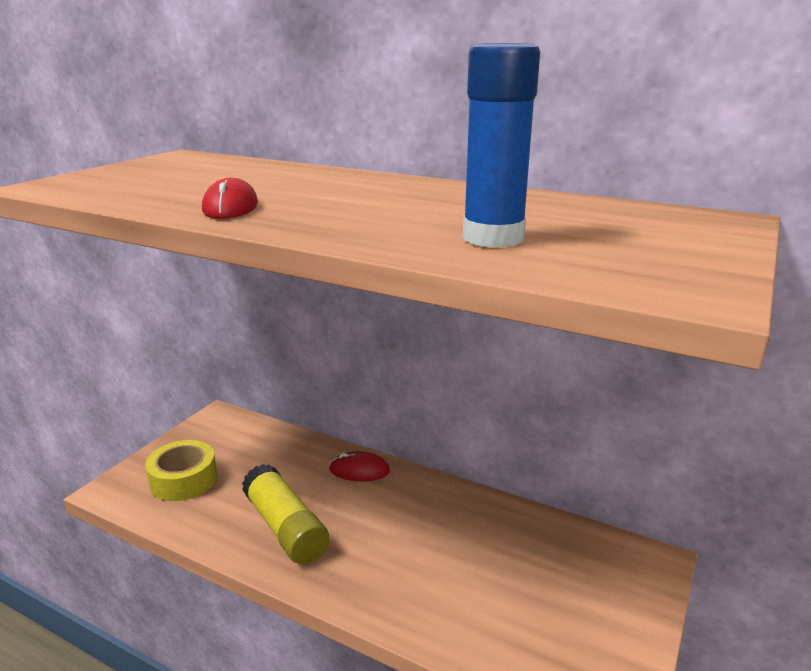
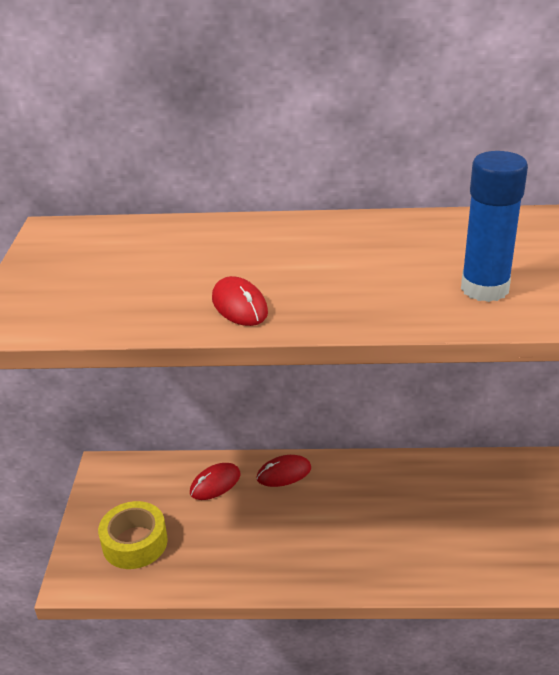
camera: 25 degrees left, 10 degrees up
(285, 528) = (266, 549): yellow glue stick -> none
(292, 458) = (215, 483): none -> red mouse

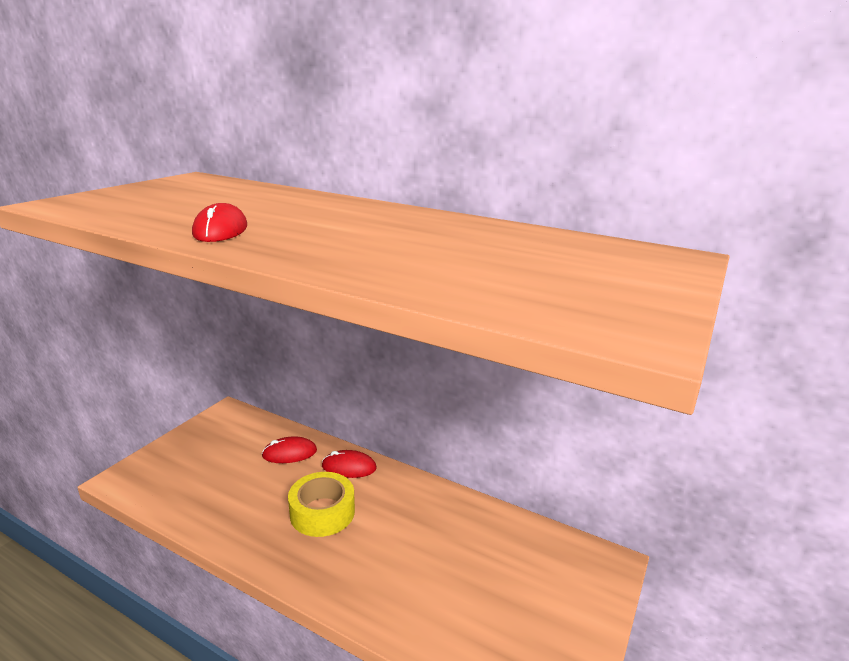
camera: 25 degrees right, 10 degrees down
(135, 543) = (188, 471): yellow tape -> yellow tape (322, 512)
(484, 289) = (456, 269): blue glue stick -> none

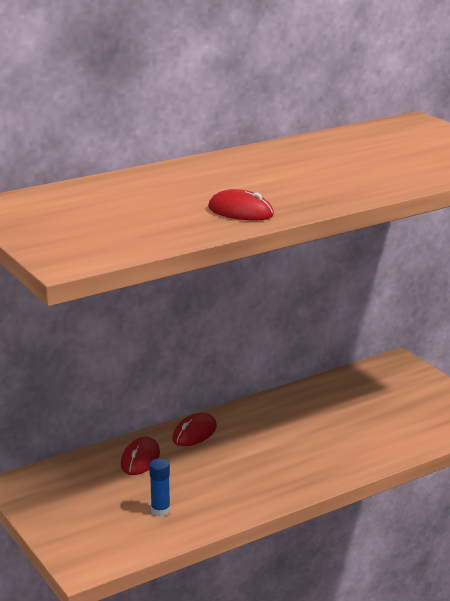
camera: 60 degrees left, 0 degrees up
(213, 491) = (160, 510): none -> blue glue stick
(322, 512) = (245, 459): yellow tape -> none

